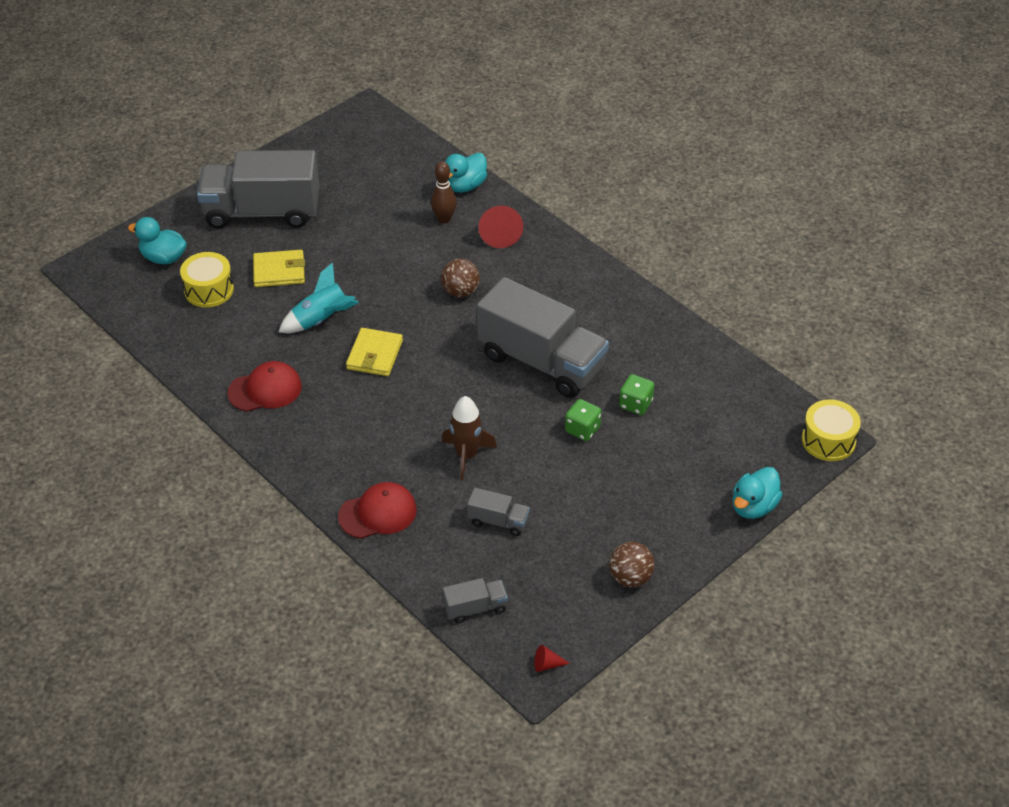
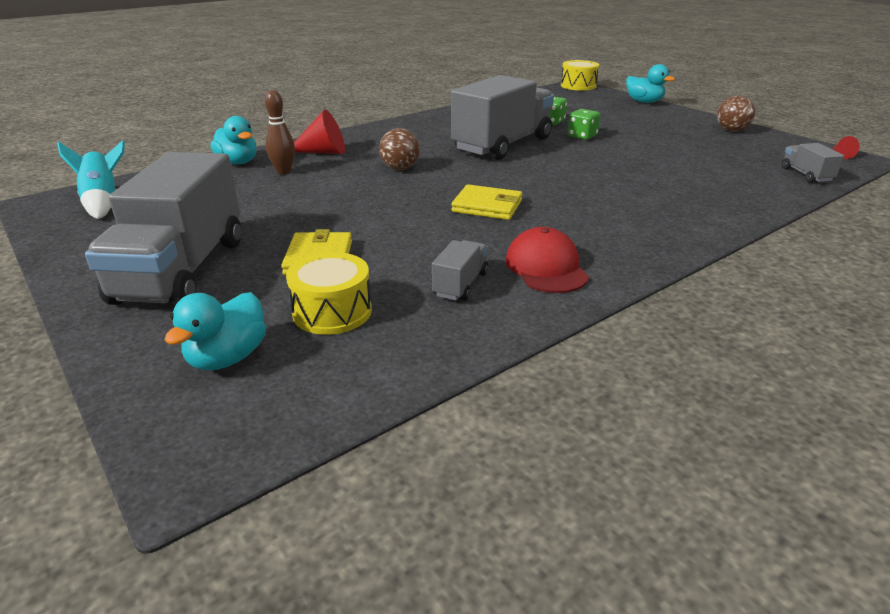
camera: 85 degrees left, 15 degrees down
(321, 320) = (423, 233): turquoise rocket -> turquoise rocket (103, 202)
(378, 513) = (719, 209): red cap -> none
(467, 455) = (625, 172): brown rocket -> none
(498, 521) = (700, 164): grey truck -> grey truck (460, 284)

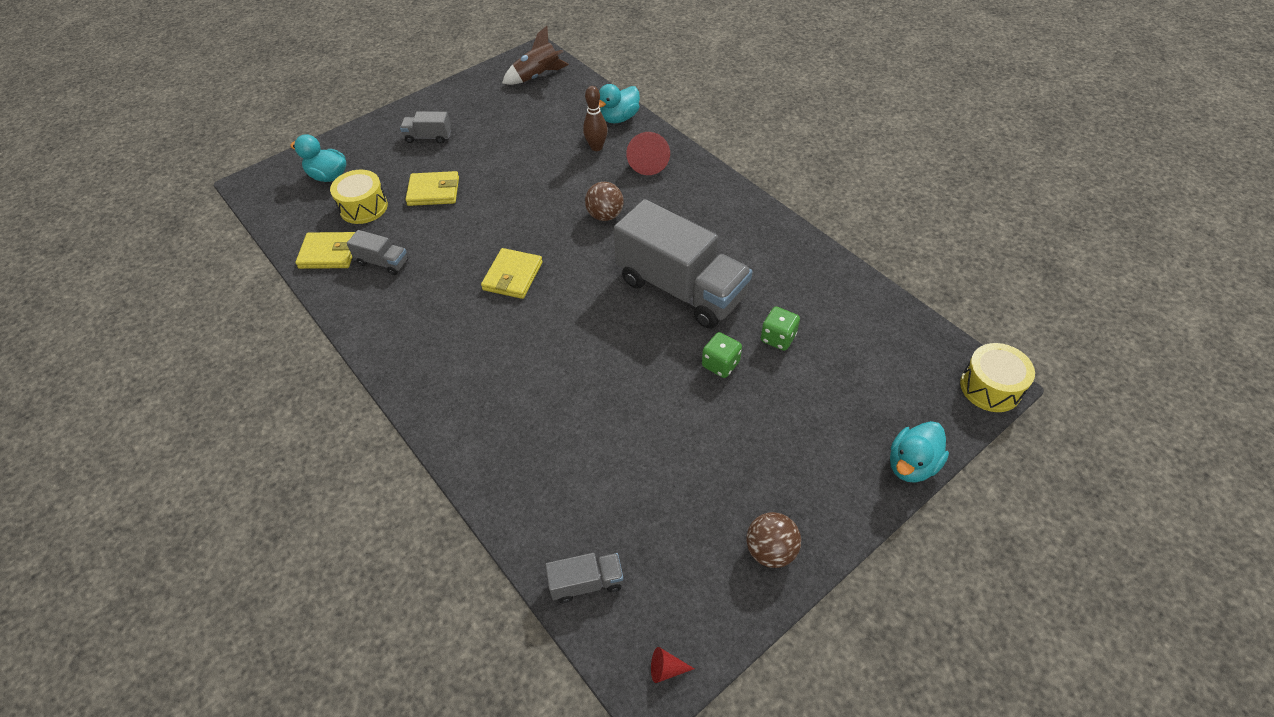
camera: 90 degrees right, 20 degrees up
(103, 202) = (538, 77): turquoise rocket -> brown rocket
(182, 270) = (428, 137): grey truck -> grey truck, size x0.43
(436, 332) = (329, 253): none -> yellow wallet
(546, 267) = (397, 309): red cap -> none

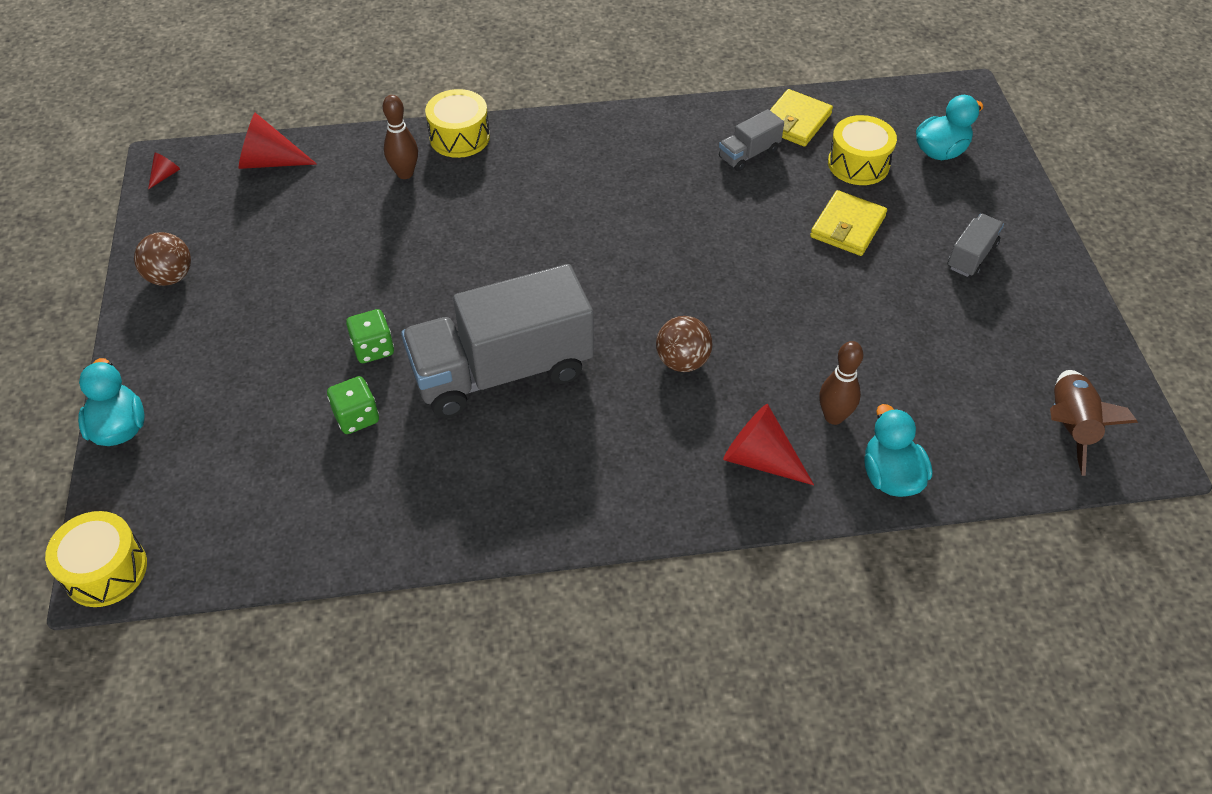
camera: 120 degrees right, 0 degrees up
(462, 449) = (459, 137): none -> yellow drum
(513, 276) = (645, 241): yellow wallet -> none
(533, 460) = (405, 173): none -> brown bowling pin
(586, 583) = (270, 162): grey truck -> red cone

